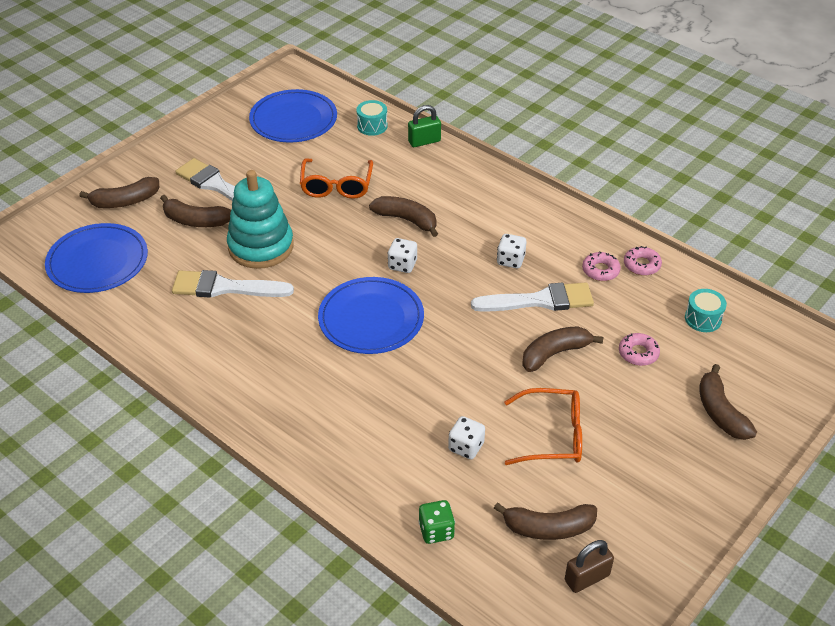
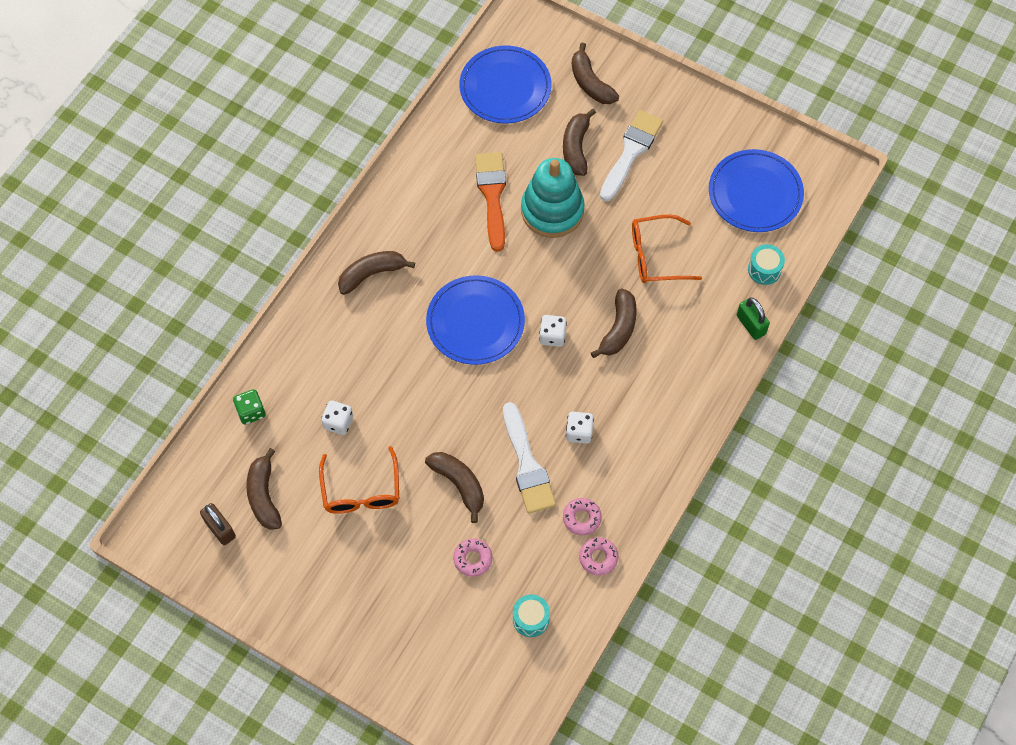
camera: 80 degrees right, 20 degrees up
(225, 287) = (492, 196): white brush -> orange brush
(720, 412) = (410, 634): brown banana -> brown banana (371, 274)

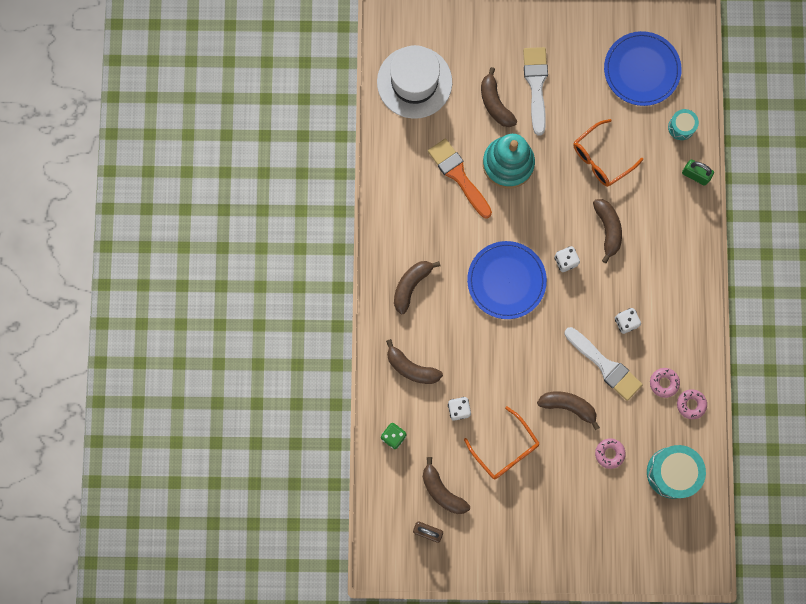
camera: 30 degrees left, 15 degrees up
(505, 87) = (414, 82): blue plate -> white hat
(531, 619) = (672, 472): turquoise drum -> turquoise drum, size x1.85
(590, 83) = (474, 44): brown banana -> brown banana (411, 368)

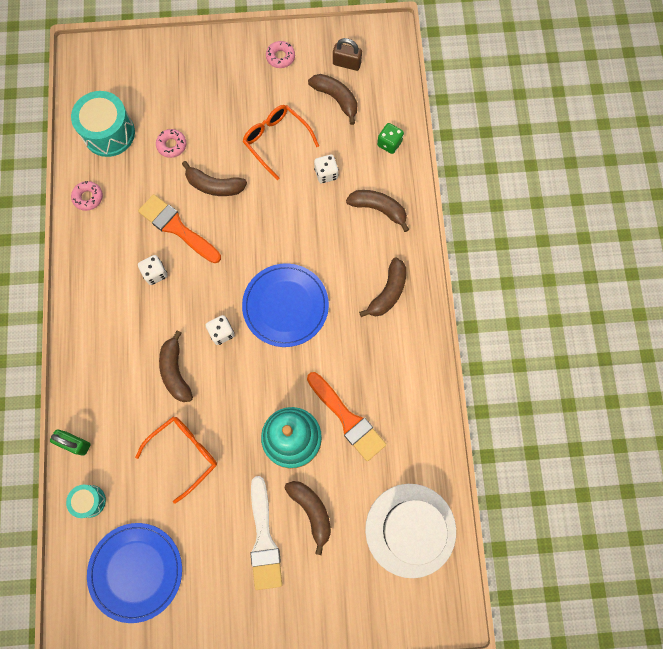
camera: 175 degrees right, 5 degrees down
(605, 365) = (177, 228): white brush -> orange brush
(664, 383) = (115, 216): pink donut -> pink donut (280, 57)

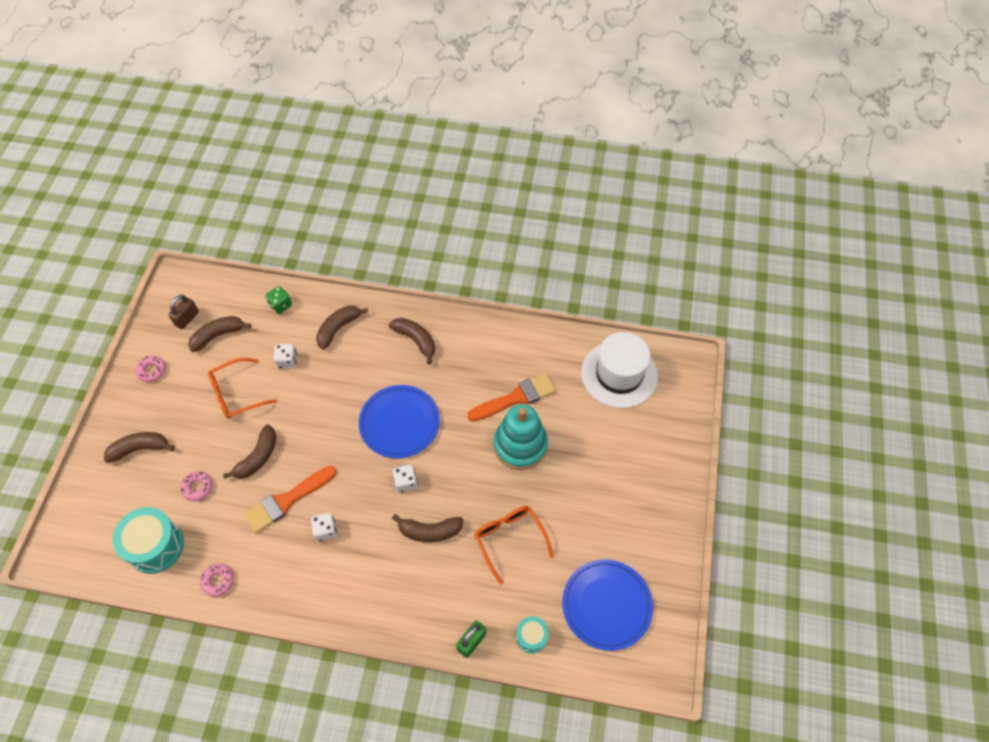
camera: 75 degrees left, 15 degrees down
(264, 539) = (601, 488): white brush -> none
(311, 511) = (587, 444): brown banana -> brown banana (140, 449)

